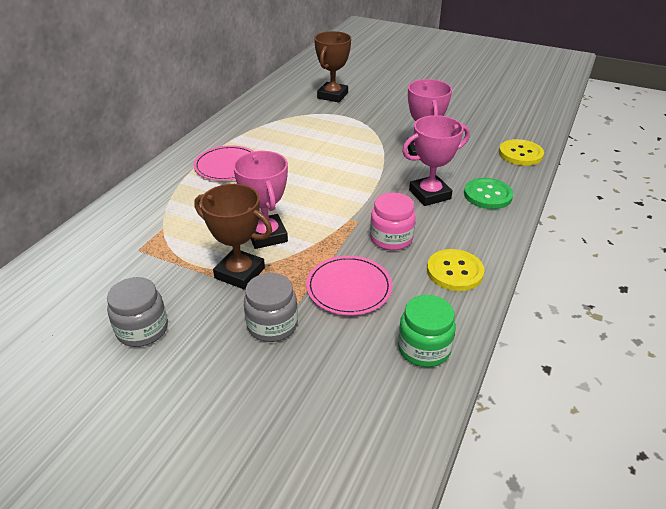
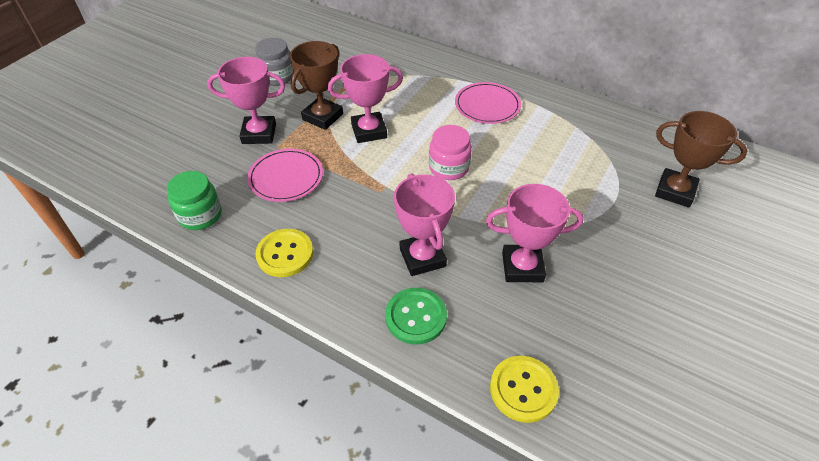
camera: 95 degrees right, 10 degrees up
(272, 325) = (259, 134): grey jar -> pink trophy
(391, 238) = (347, 213): pink jar -> pink jar (449, 167)

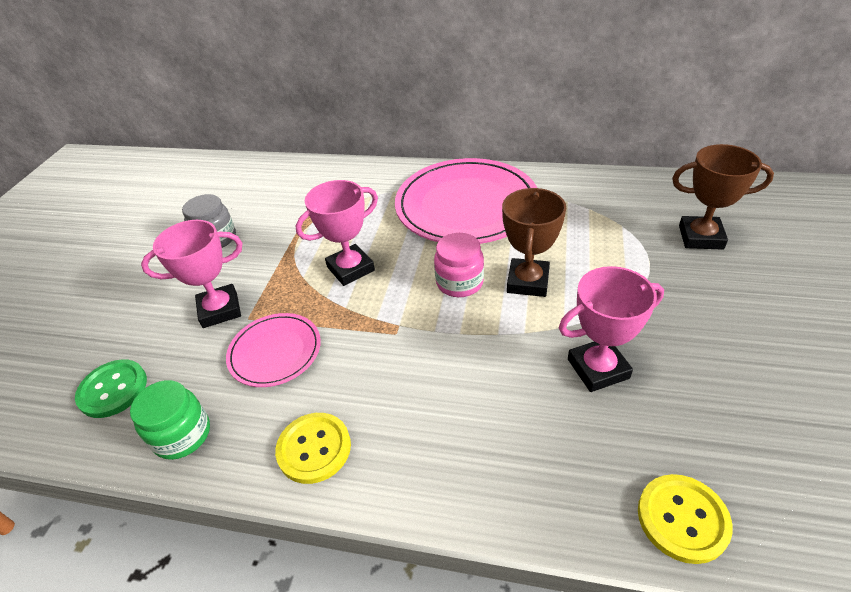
camera: 15 degrees left, 5 degrees down
(323, 117) = (289, 268): brown trophy -> brown trophy (528, 282)
(416, 317) = (511, 472): green button -> green button (113, 389)
(422, 257) = (482, 395): pink trophy -> none
(487, 105) = (466, 205): pink plate -> pink plate, size x1.93

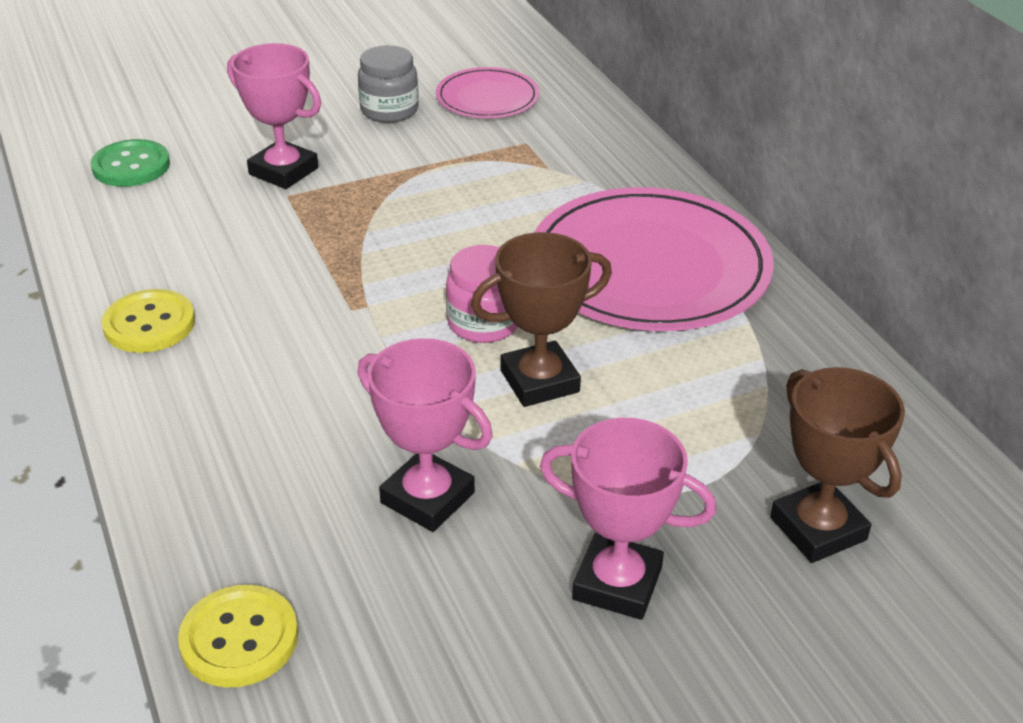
camera: 50 degrees right, 5 degrees down
(182, 435) = (109, 235): green jar -> none
(275, 352) = (254, 237): pink plate -> pink plate (487, 98)
(350, 269) = (429, 228): pink trophy -> pink trophy (617, 583)

